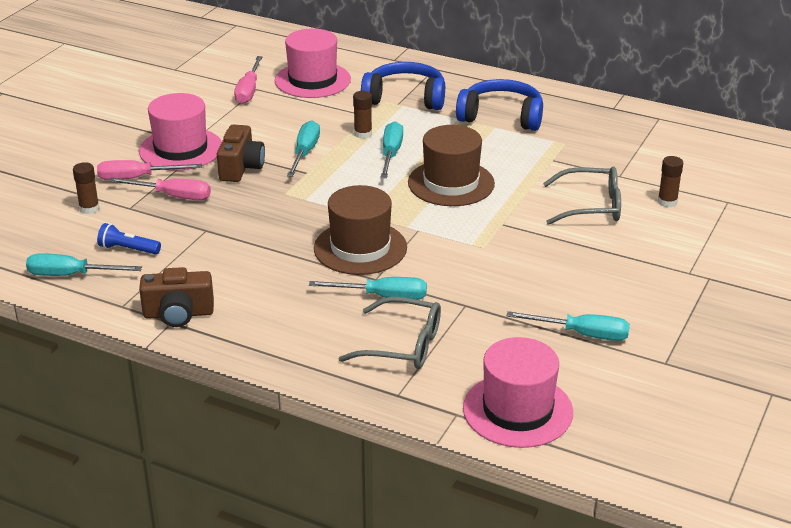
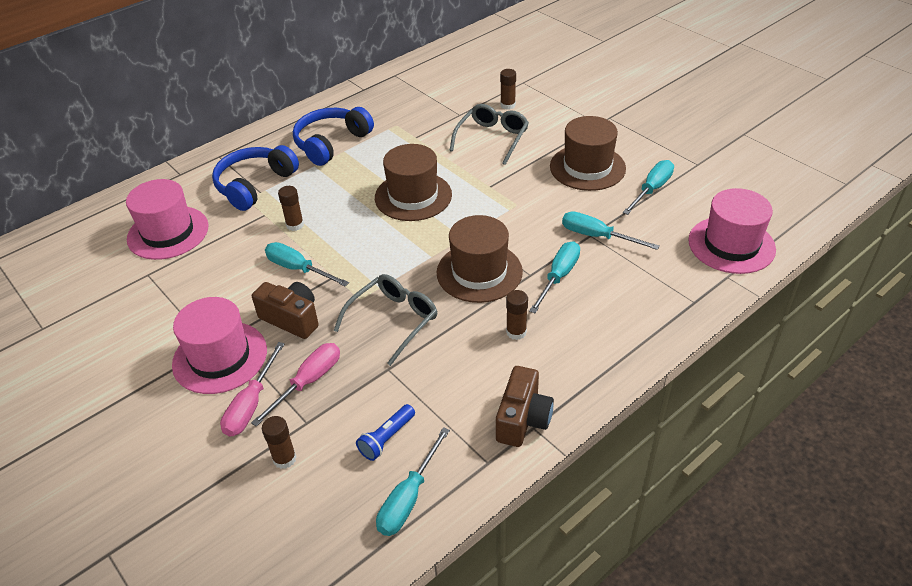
camera: 65 degrees left, 10 degrees up
(249, 91) = (146, 281): pink screwdriver -> none
(287, 287) = (516, 332): none -> brown glue stick
(391, 154) = (342, 217): turquoise screwdriver -> turquoise screwdriver (597, 236)
(404, 345) = (631, 282): grey glasses -> grey glasses (394, 320)
(589, 280) = (587, 167): none -> brown hat

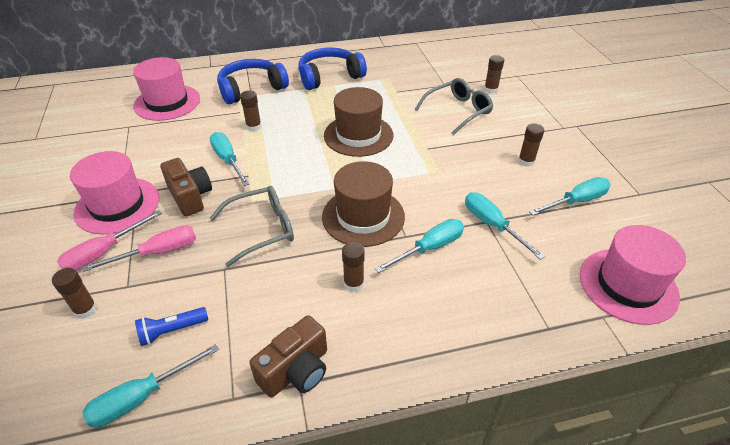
camera: 25 degrees right, 0 degrees up
(587, 167) = (526, 161): brown hat -> brown glue stick

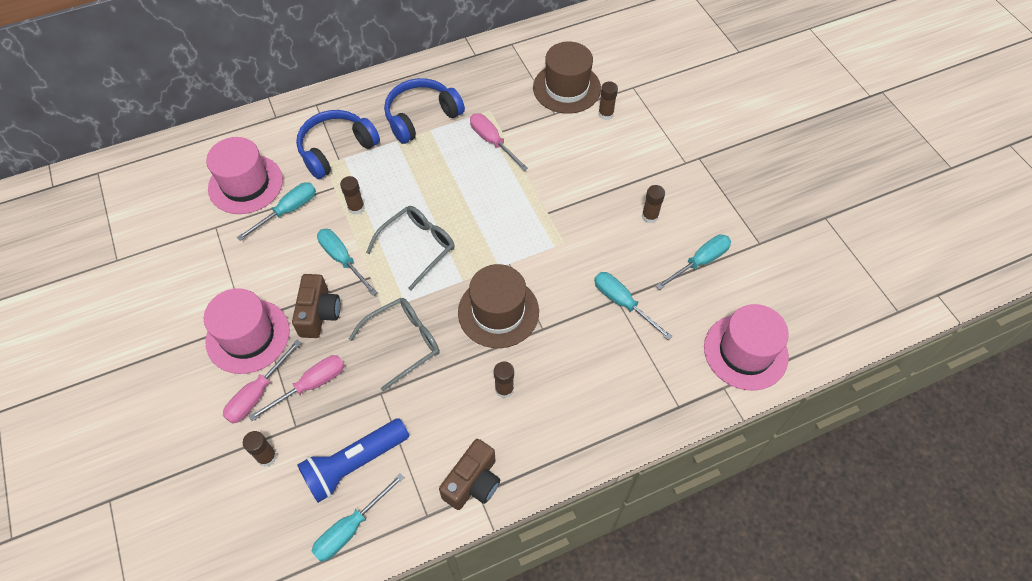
camera: 10 degrees left, 15 degrees up
(172, 330) = (354, 464): blue flashlight -> blue flashlight, size x1.83
(190, 196) = (319, 314): brown camera -> brown camera turned 45 degrees clockwise
(358, 135) = (472, 204): brown hat -> brown hat (566, 88)
(386, 97) = (492, 141): none -> pink screwdriver
(429, 248) = (567, 339): turquoise screwdriver -> turquoise screwdriver (288, 211)
(458, 111) = (574, 153): grey glasses -> grey glasses (418, 246)

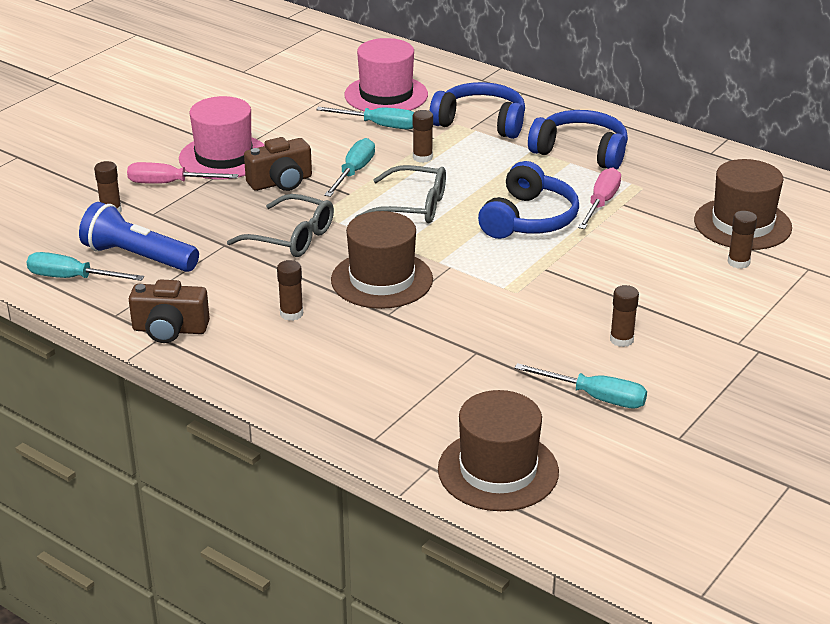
camera: 60 degrees right, 25 degrees down
(311, 385) = (200, 206): pink screwdriver -> none
(483, 189) = (529, 219): none -> blue headphones
(622, 303) = (475, 357): turquoise screwdriver -> none
(745, 352) = (498, 470): pink hat -> brown hat

